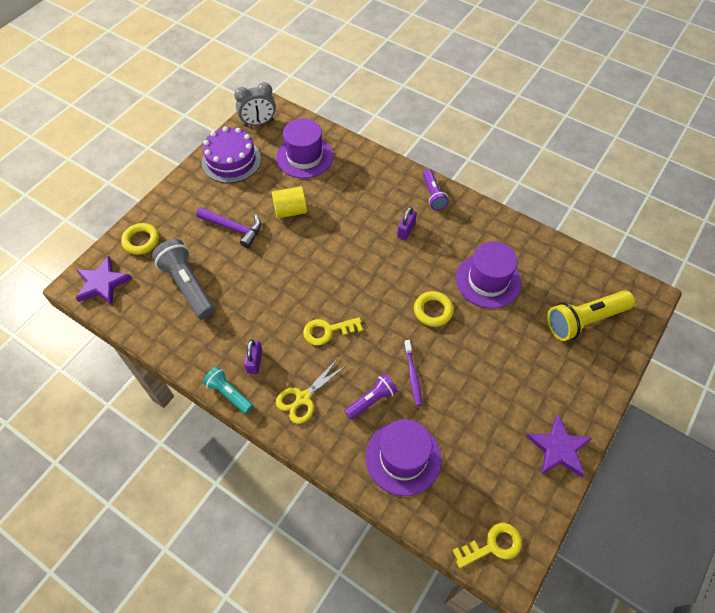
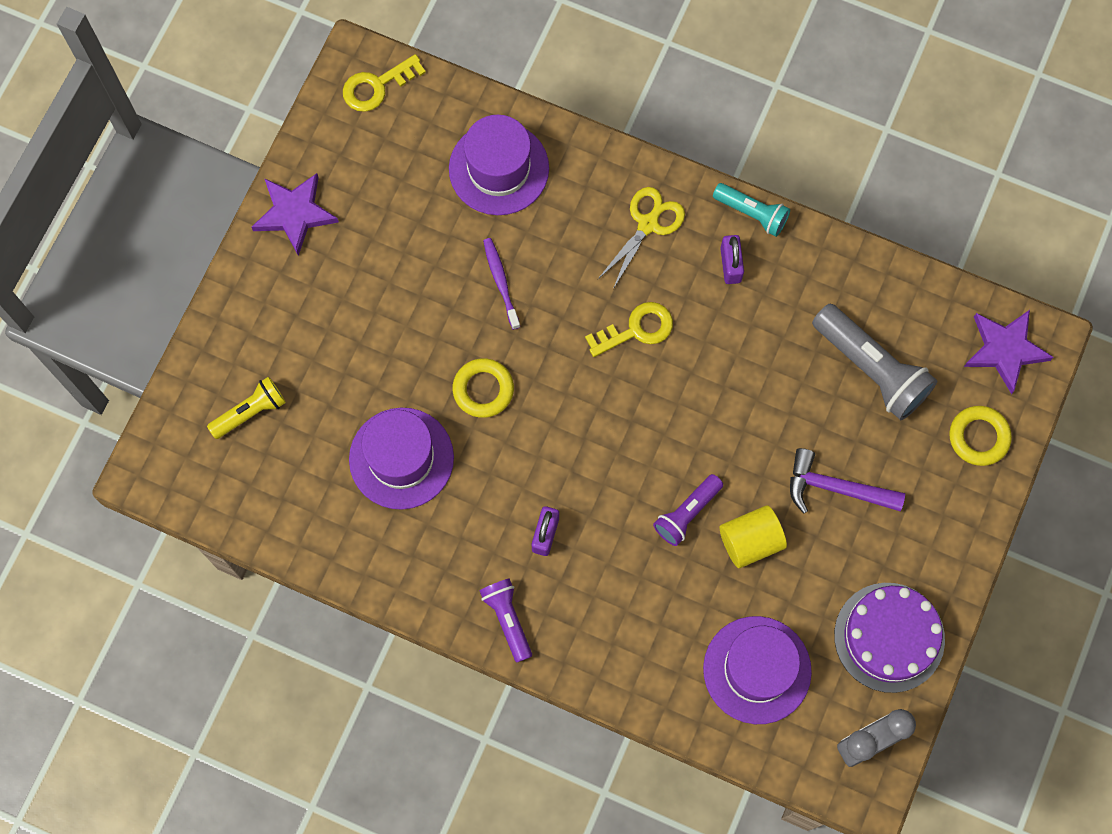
camera: 170 degrees right, 15 degrees up
(371, 400) = (553, 237): purple flashlight -> purple flashlight (687, 513)
(584, 320) = (250, 412): yellow flashlight -> yellow flashlight, size x0.59

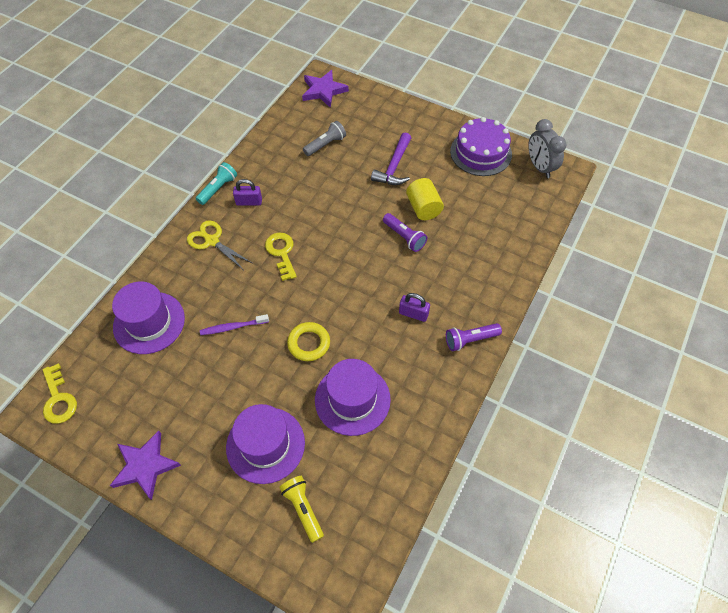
camera: 85 degrees left, 15 degrees down
(757, 670) = (500, 212): purple hat -> purple hat (265, 445)
(871, 369) = (325, 144): grey flashlight -> grey flashlight, size x0.59
(978, 437) = (371, 106): yellow ring -> none

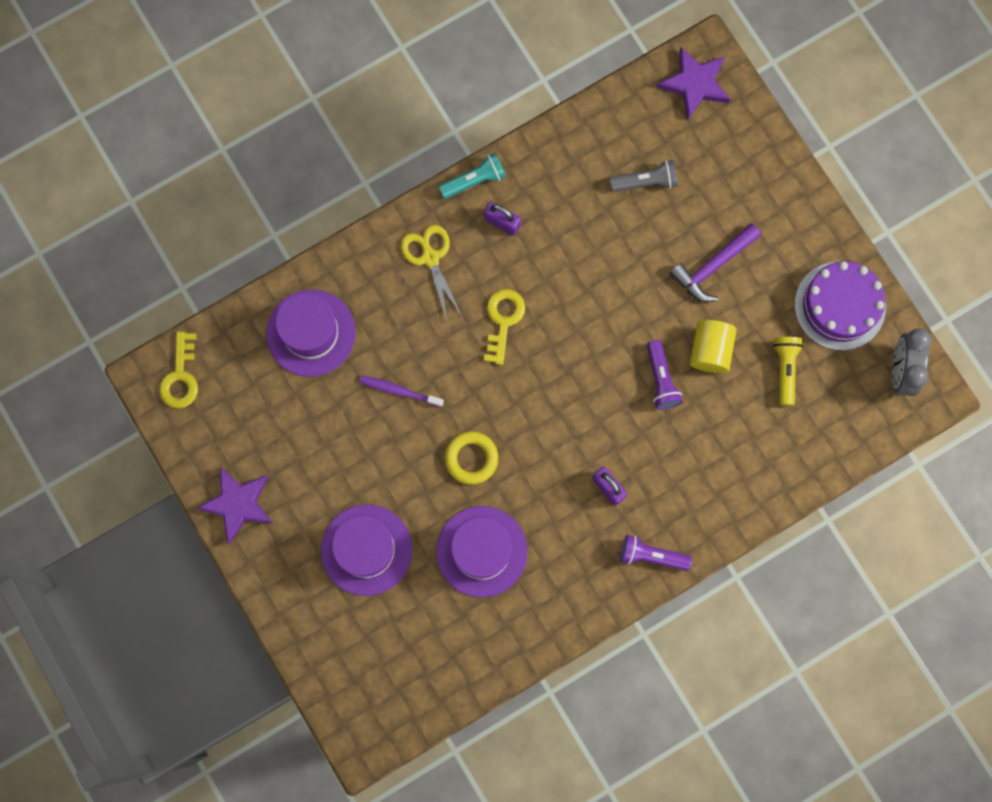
camera: 30 degrees right, 20 degrees up
(303, 509) = (369, 637): yellow flashlight -> yellow flashlight (785, 369)

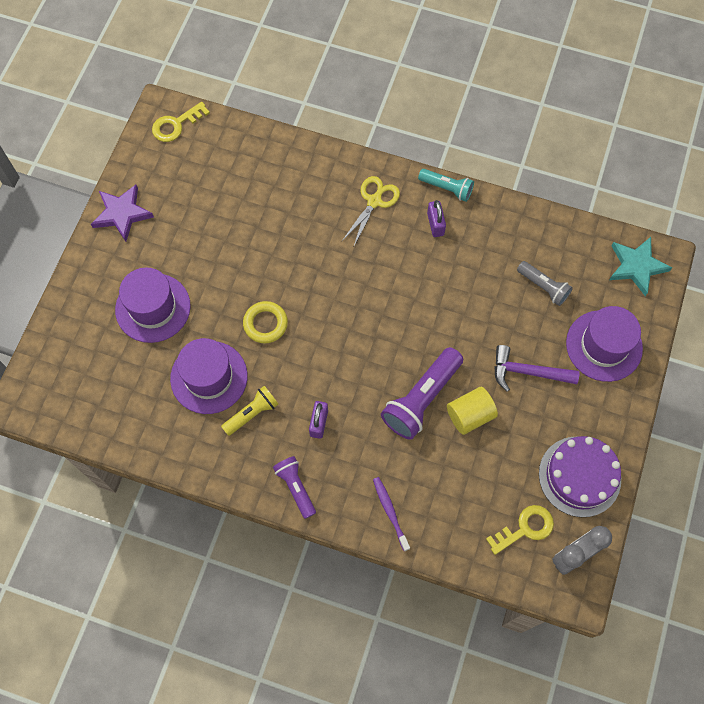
camera: 50 degrees right, 10 degrees down
(311, 333) = (265, 172): purple hat -> purple hat (604, 345)
(399, 391) = (272, 248): purple toothbrush -> purple toothbrush (390, 512)
(503, 320) = (372, 273): yellow key -> yellow key (525, 528)
(661, 380) = (421, 399): purple flashlight -> purple flashlight, size x1.70
(695, 84) = (636, 266): purple star -> turquoise star
(785, 369) = (502, 475): yellow flashlight -> yellow flashlight (252, 413)

